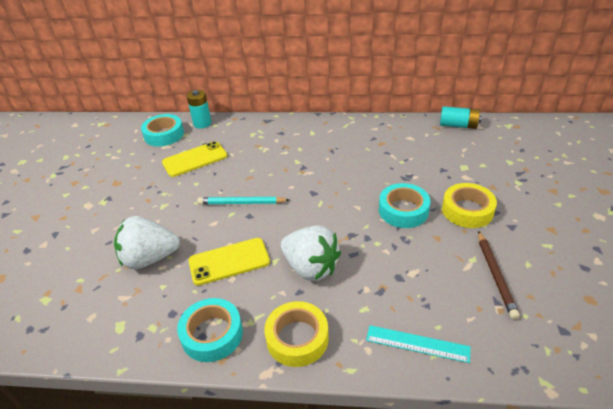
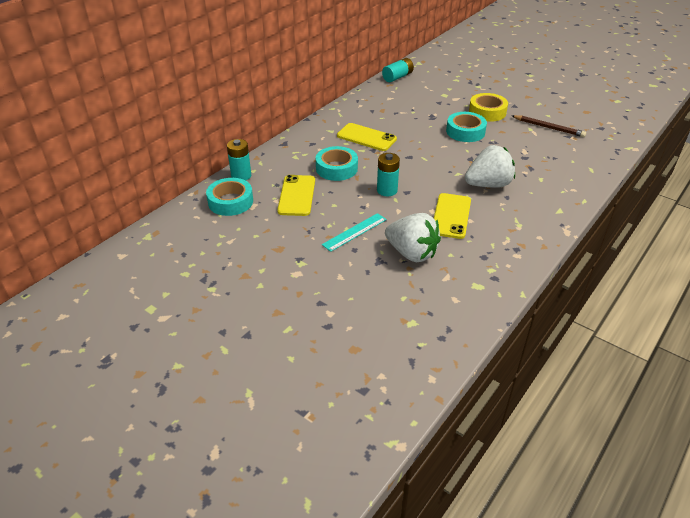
camera: 60 degrees left, 0 degrees up
(150, 258) = (411, 253): white strawberry -> white strawberry turned 75 degrees counterclockwise
(212, 334) = (518, 244): turquoise tape -> turquoise tape (336, 168)
(241, 203) = (387, 190): turquoise pencil -> turquoise battery
(297, 338) = (547, 211): yellow tape -> none
(321, 155) = (366, 137): none -> yellow phone
(417, 343) = (580, 172): turquoise ruler -> turquoise ruler (354, 232)

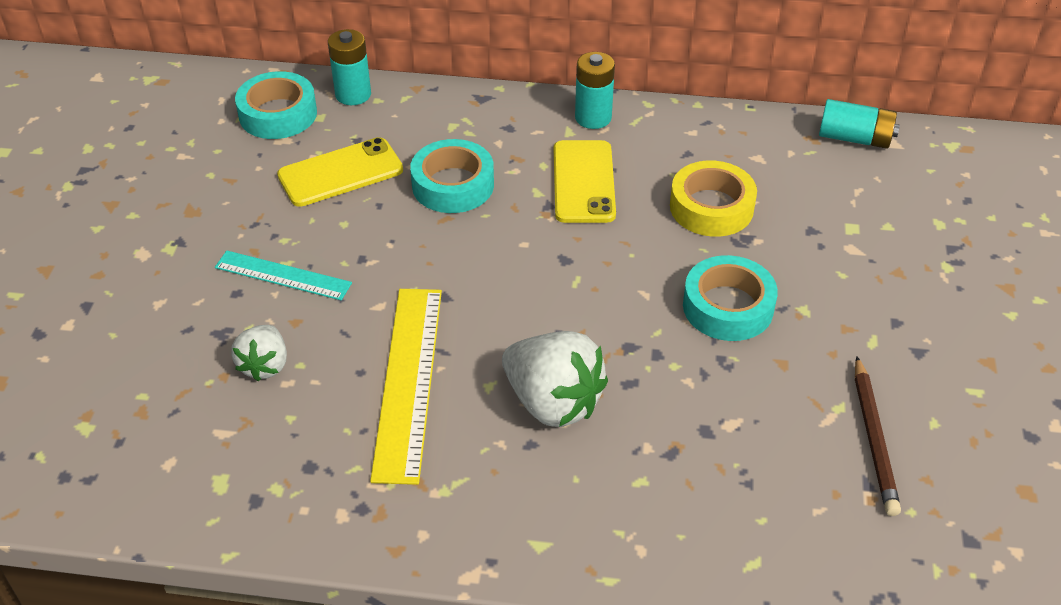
camera: 60 degrees right, 5 degrees up
(387, 190) = (430, 270): turquoise battery -> turquoise battery (593, 118)
(411, 253) = (265, 365): white strawberry -> white strawberry, size x0.59
(451, 216) = (407, 381): yellow phone -> yellow ruler
(487, 112) = (844, 315): yellow tape -> yellow tape (711, 207)

